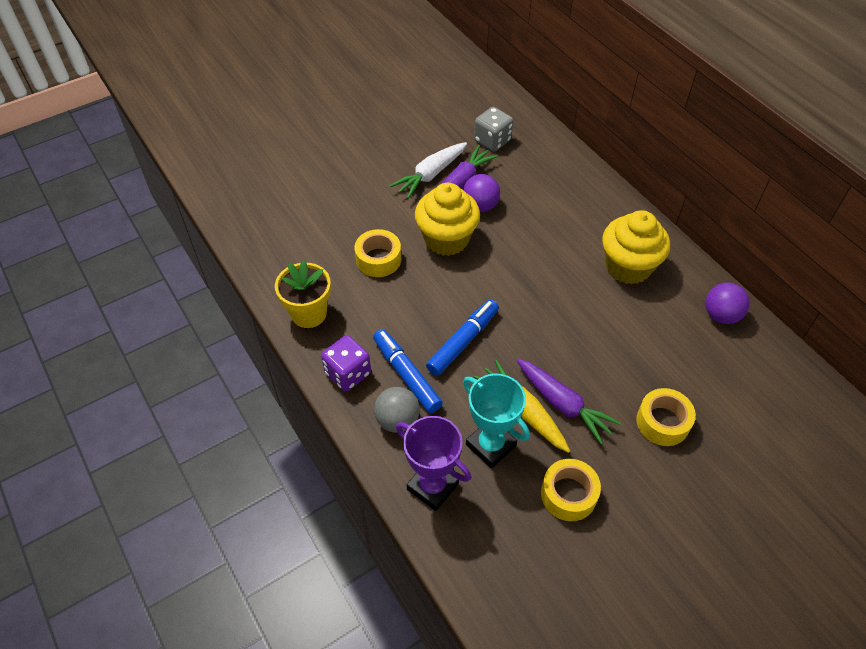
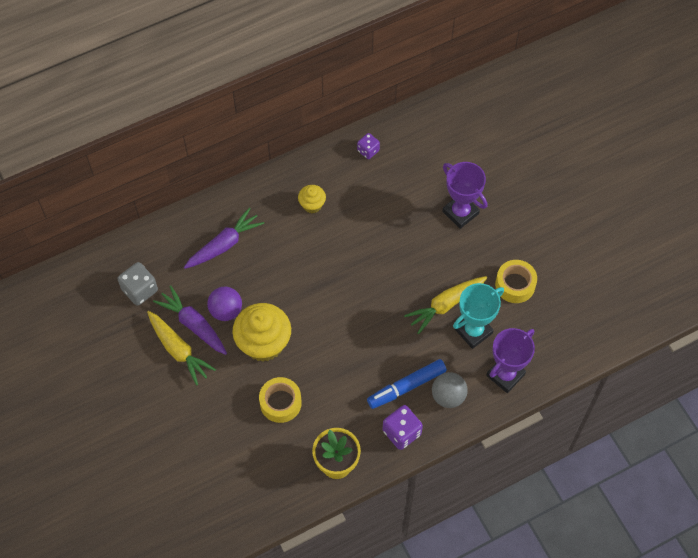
camera: 85 degrees left, 10 degrees up
(431, 175) = (178, 350): white carrot -> yellow carrot
(463, 342) = (377, 341): blue marker -> none
(563, 404) = (441, 276): purple carrot -> purple carrot (224, 244)
(628, 267) = (312, 205): yellow cupcake -> yellow cupcake, size x0.51
(662, 422) = (460, 212): yellow tape -> purple trophy
(721, 315) = (368, 150): purple ball -> purple dice

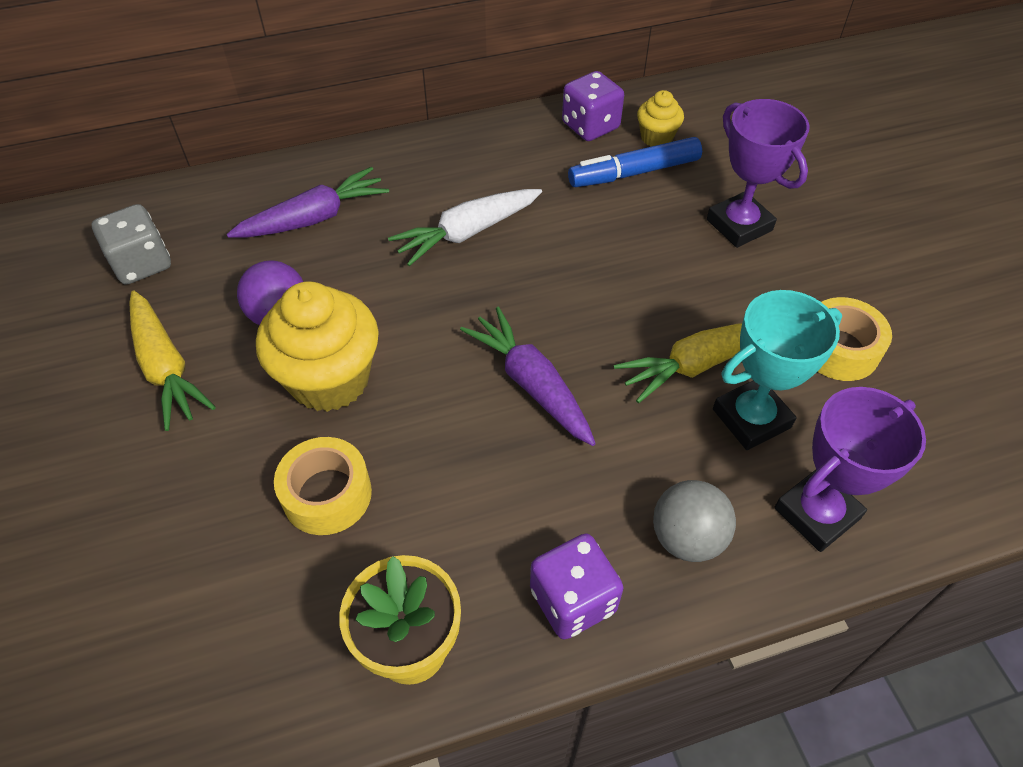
camera: 10 degrees right, 10 degrees down
(193, 324) = (211, 329): purple carrot -> purple carrot (531, 384)
(312, 205) = (480, 183): yellow cupcake -> yellow cupcake (656, 137)
(312, 241) = (467, 233): none -> white carrot
(368, 150) = (590, 126): purple dice -> purple dice, size x1.58
(406, 387) = (598, 504): blue marker -> blue marker (634, 172)

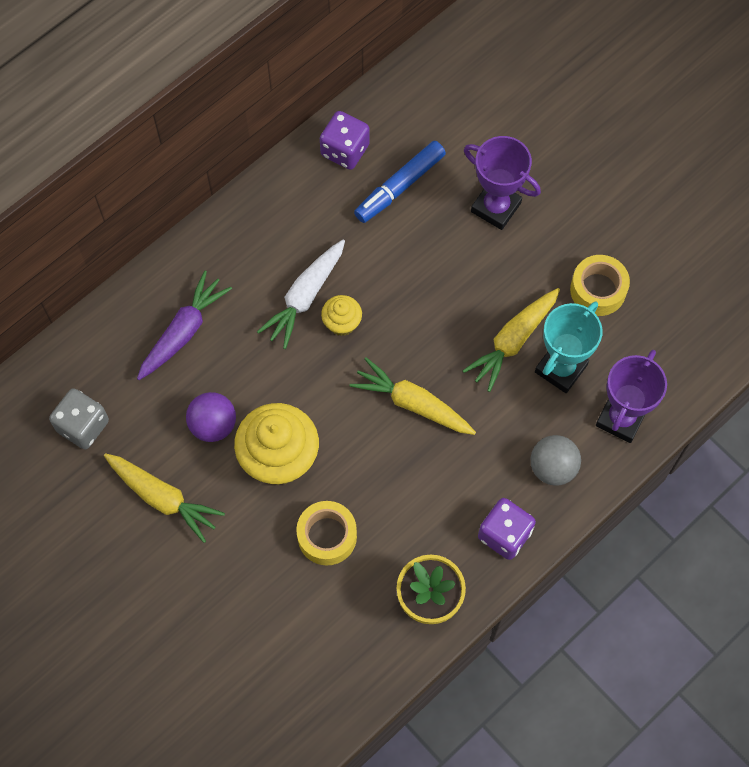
camera: 25 degrees left, 15 degrees up
(531, 384) = (413, 404): purple carrot -> yellow carrot
(656, 137) = (401, 142): yellow cupcake -> yellow cupcake (342, 323)

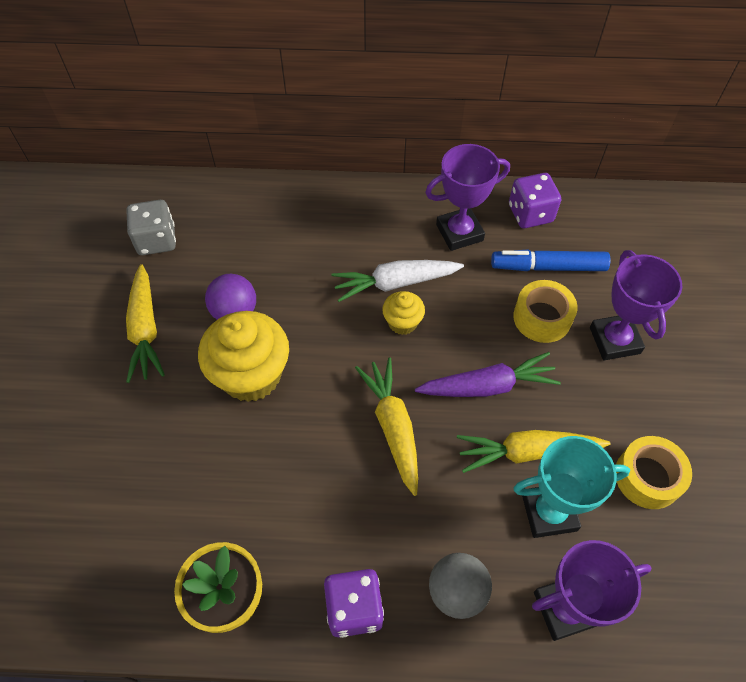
camera: 45 degrees right, 10 degrees down
(183, 331) = (287, 237): purple carrot -> purple carrot (487, 386)
(309, 213) = (459, 232): none -> purple trophy
(327, 536) = (217, 465): yellow tape -> yellow tape (542, 317)

